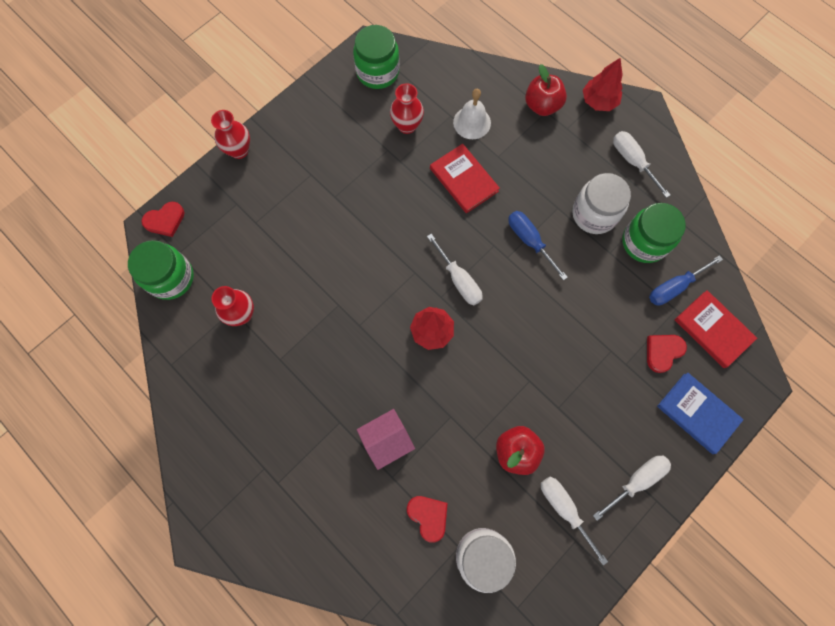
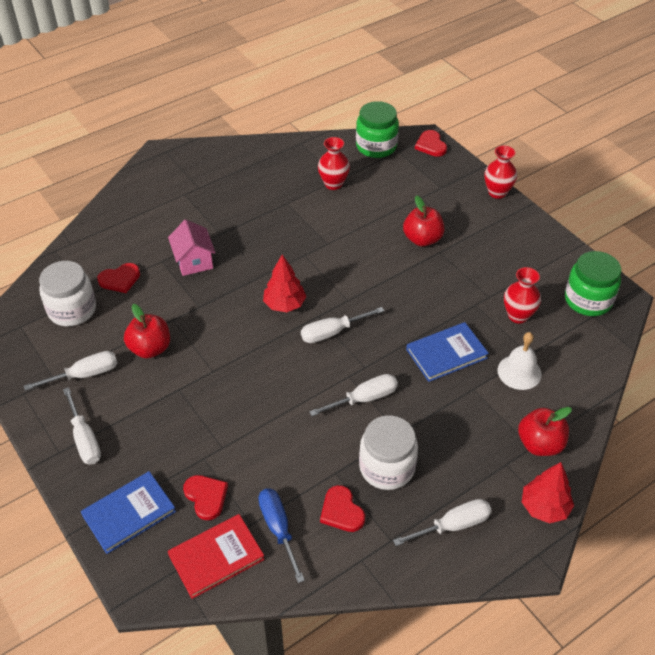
camera: 100 degrees right, 25 degrees down
(319, 214) = (422, 239): none -> red apple
(463, 180) = (446, 353): red book -> blue book
(529, 241) = (364, 399): blue screwdriver -> white screwdriver
(644, 242) = (341, 511): green jar -> red heart

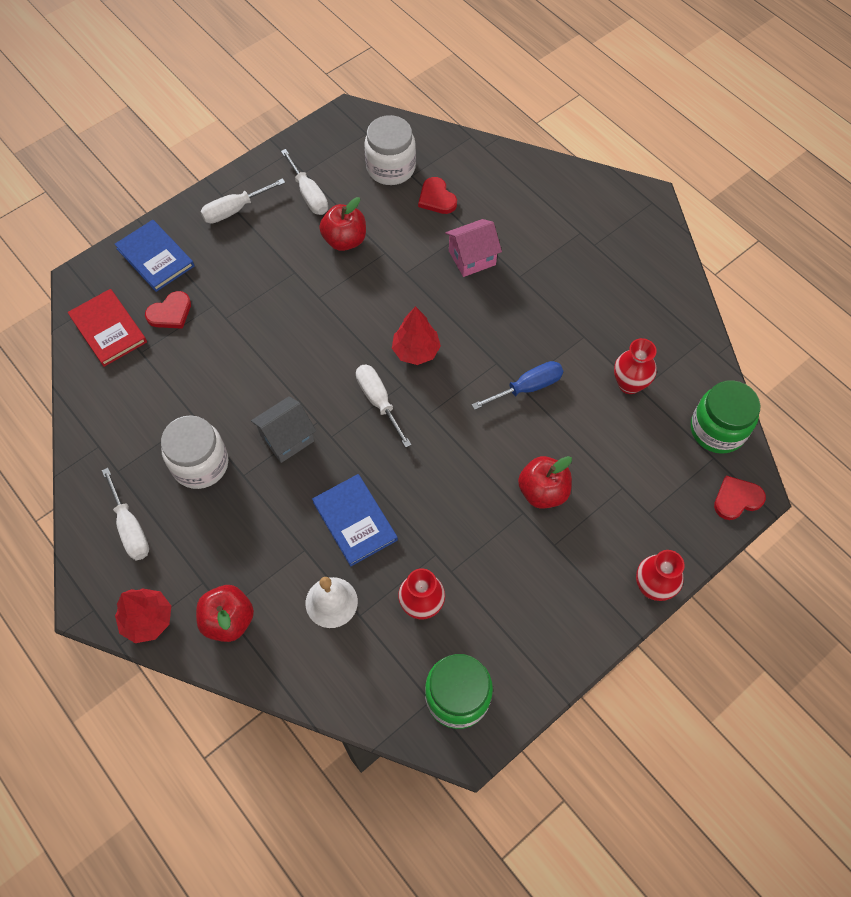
camera: 85 degrees right, 15 degrees up
(278, 529) = (134, 374): blue screwdriver -> blue screwdriver (527, 387)
(341, 511) = (151, 426): red heart -> none
(364, 399) = (287, 438): white screwdriver -> grey house

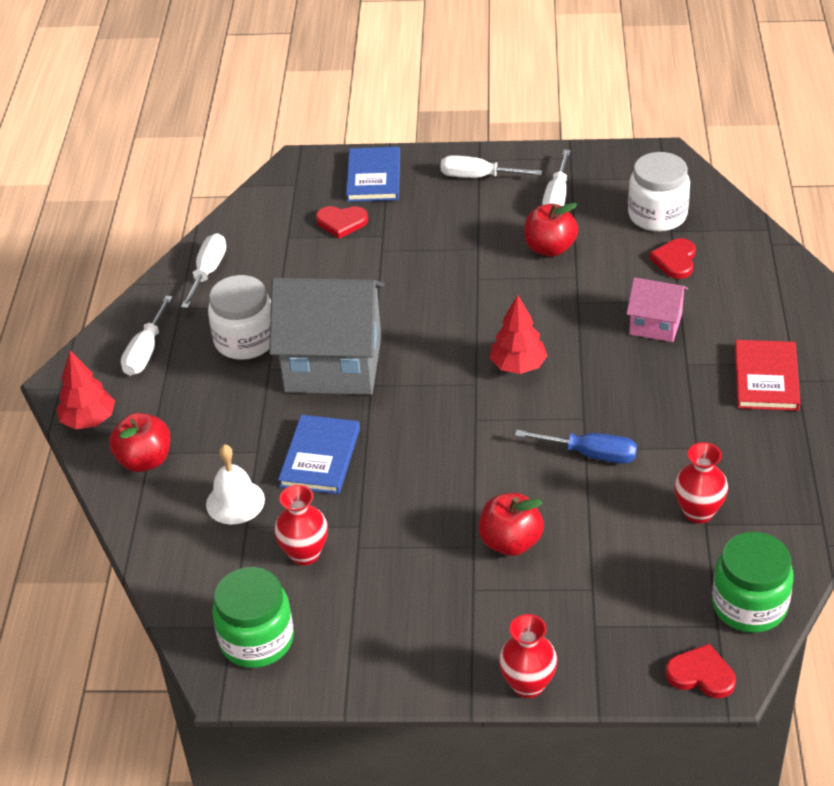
camera: 45 degrees right, 20 degrees down
(108, 329) = (281, 208): red book -> red book (766, 378)
(287, 438) = (333, 364): grey house -> grey house, size x1.96
(378, 401) = (441, 384): white screwdriver -> white screwdriver (208, 272)

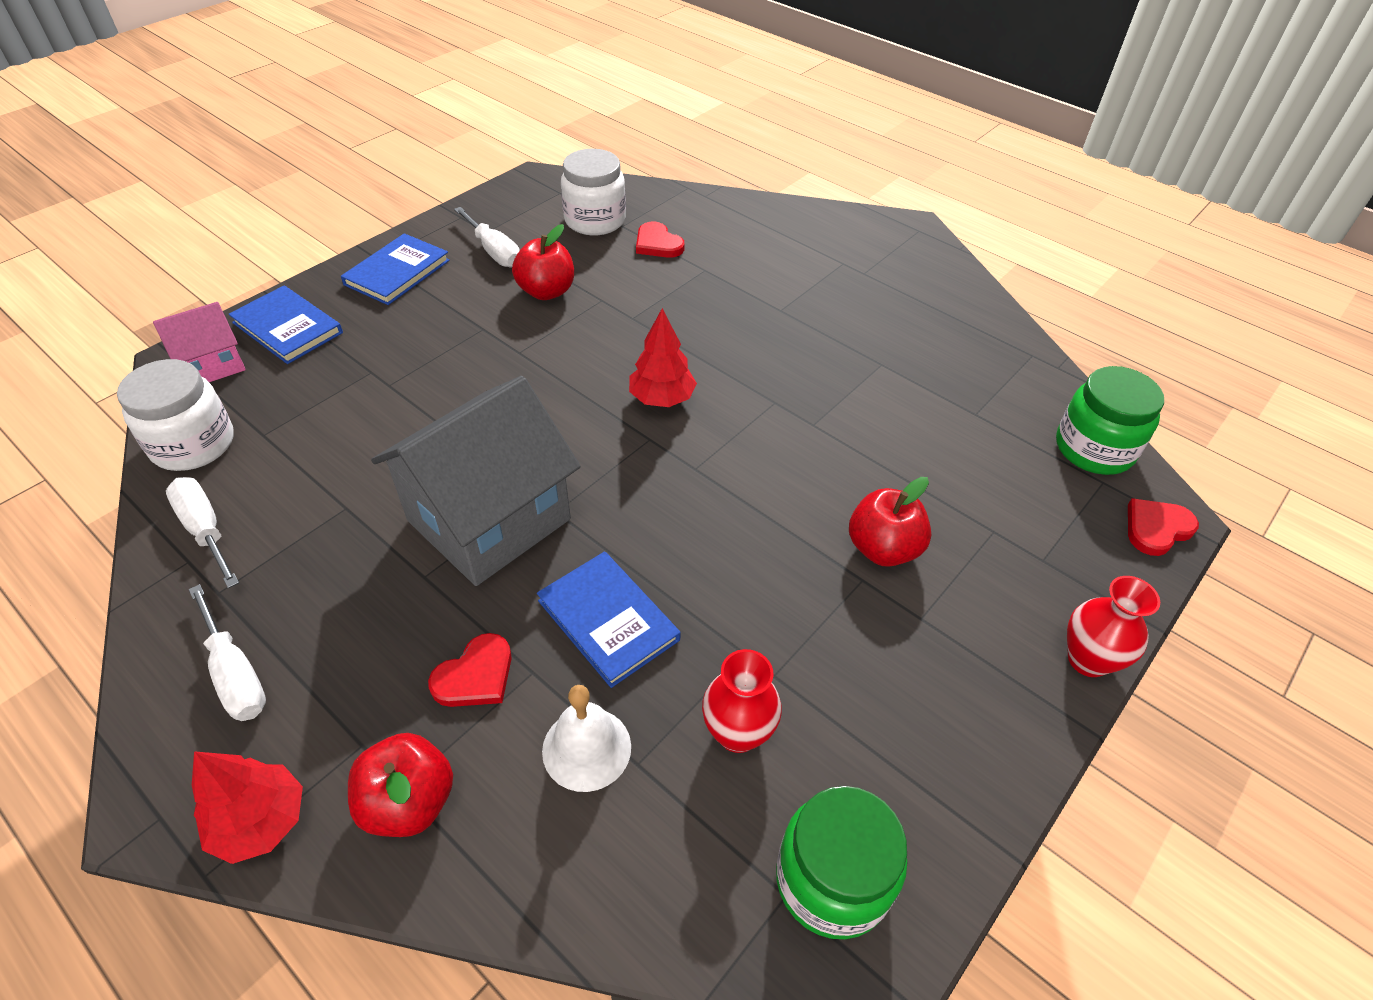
camera: 55 degrees left, 5 degrees up
(245, 340) = (354, 568): white jar -> white jar (193, 444)
(341, 222) = (308, 386): red heart -> red heart (475, 676)
(478, 177) = (397, 272): white screwdriver -> blue book
(591, 454) = (824, 425): blue screwdriver -> none
(655, 324) = (715, 296): pink house -> pink house (213, 365)
(698, 512) = (958, 409): red vase -> none
(766, 378) = (845, 284): red book -> none

